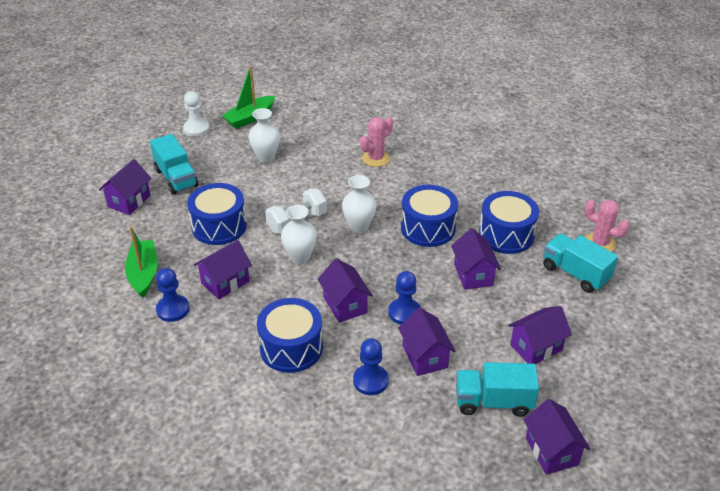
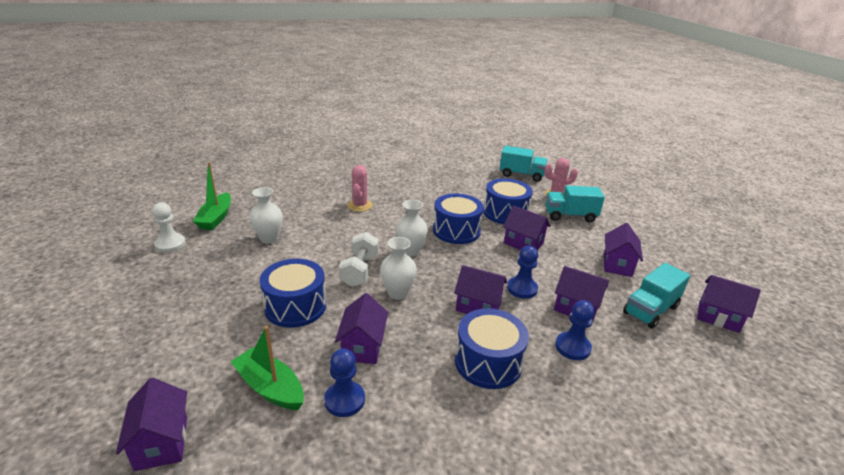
camera: 45 degrees left, 10 degrees down
(129, 201) = (167, 332): purple house -> purple house (161, 443)
(176, 178) = (198, 289): turquoise truck -> turquoise truck (521, 175)

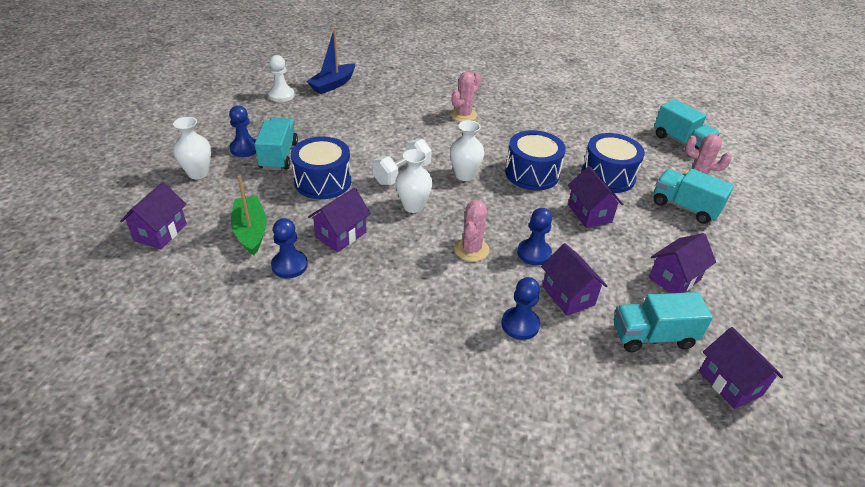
camera: 35 degrees right, 10 degrees up
(180, 309) = (245, 148): none -> blue pawn
(216, 218) = (333, 84): green boat -> blue boat
(225, 301) = (278, 156): none -> turquoise truck
(269, 238) = (356, 117): white vase -> white vase (198, 173)
(478, 307) = (471, 249): purple house -> pink cactus
(488, 362) = (427, 296): blue drum -> none

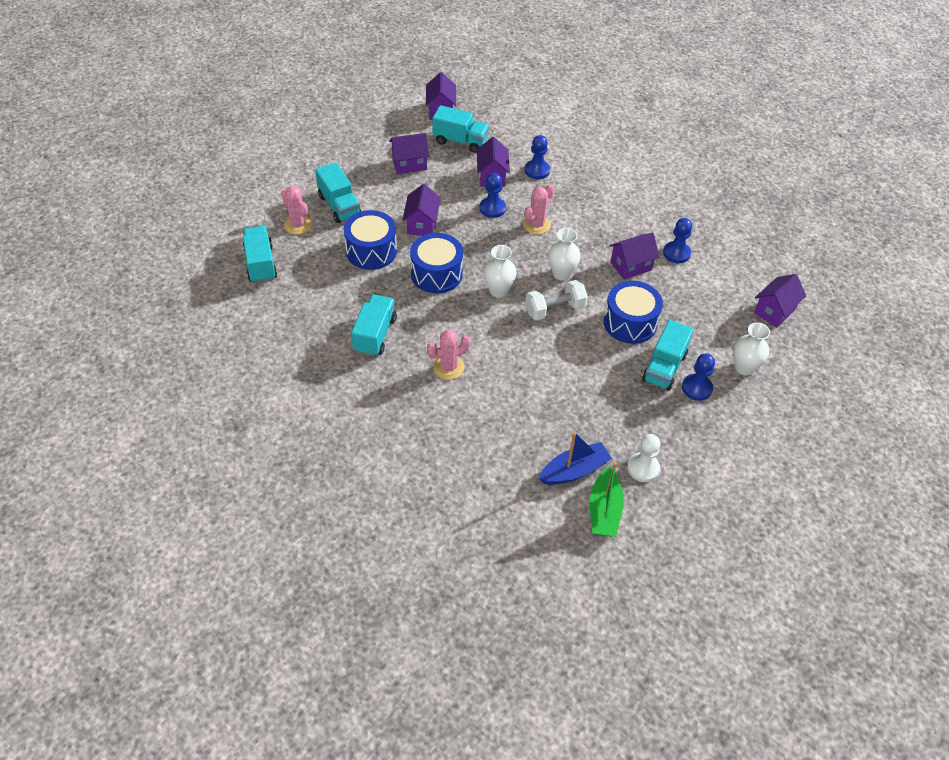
camera: 155 degrees left, 10 degrees up
(251, 231) = (702, 290): green boat -> green boat (604, 510)
(538, 120) = (375, 335): none -> turquoise truck

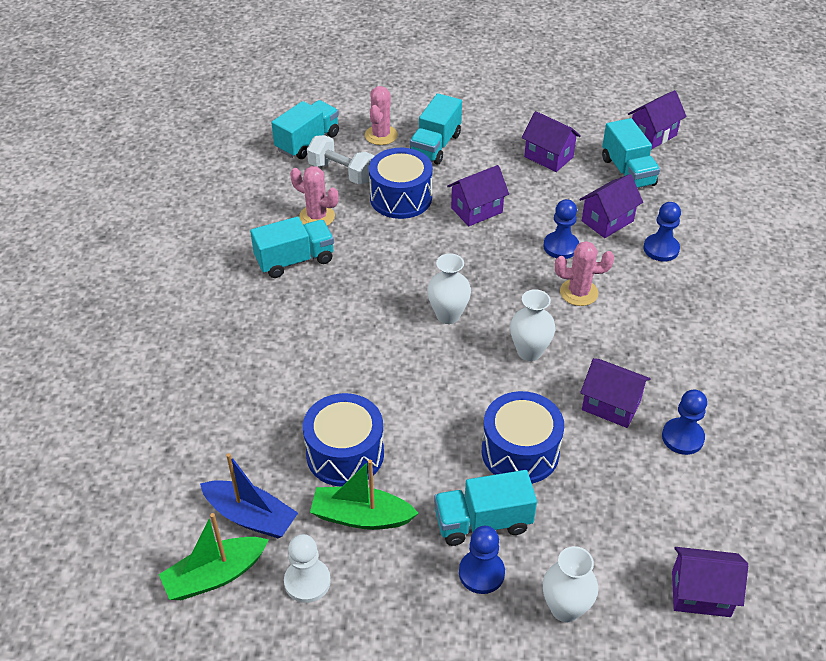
camera: 55 degrees right, 5 degrees down
(436, 274) = (420, 257): blue drum -> blue drum (345, 454)
(448, 367) = (303, 335): pink cactus -> pink cactus (317, 216)
(555, 309) = (469, 374): white dumbbell -> white dumbbell (342, 172)
(617, 418) = (361, 516): none -> green boat

